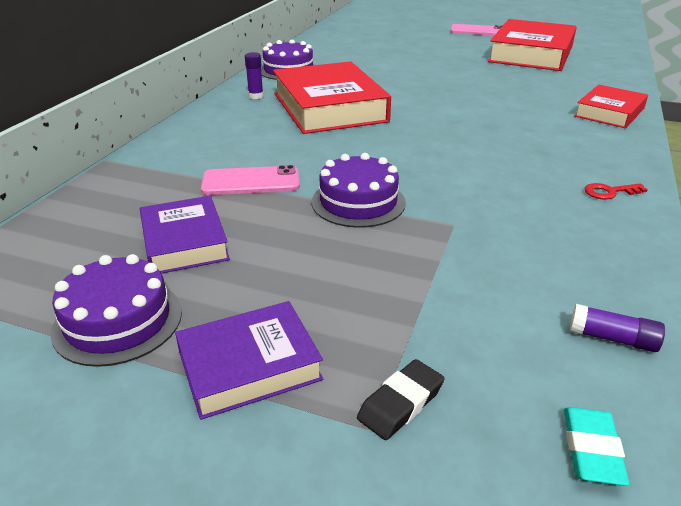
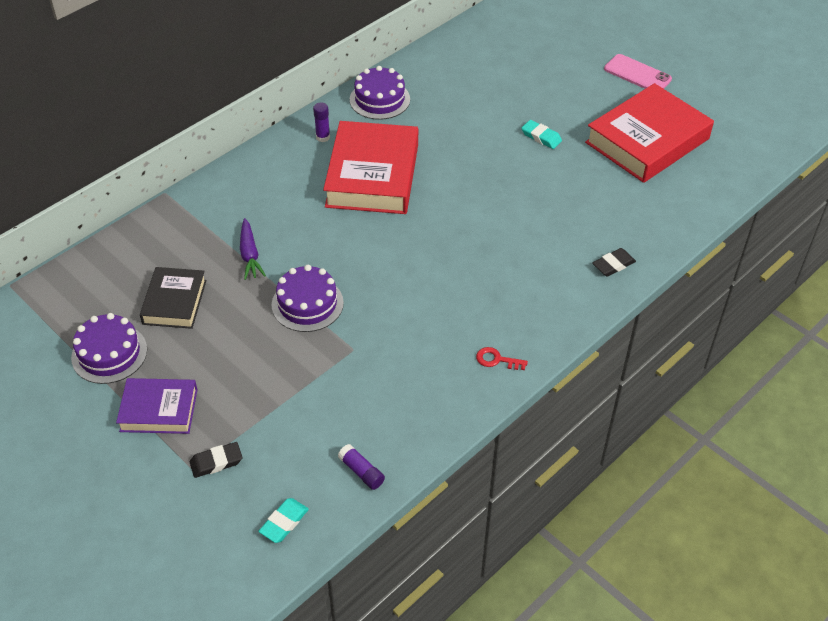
camera: 25 degrees right, 15 degrees up
(184, 242) = (174, 302): purple book -> black book
(251, 181) = (250, 255): pink phone -> purple carrot
(450, 65) = (541, 137): none -> turquoise eraser
(609, 112) = (613, 265): red book -> black eraser

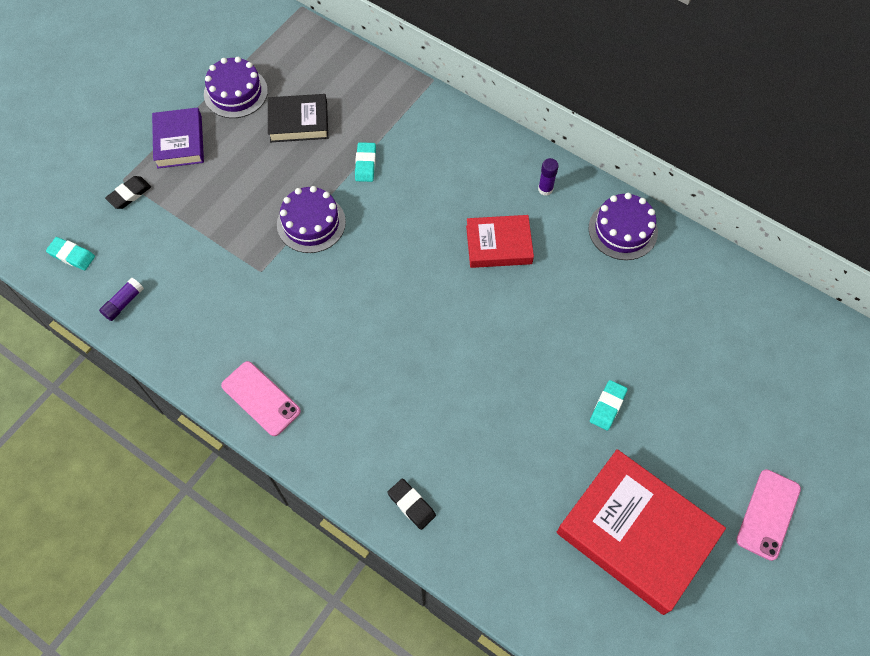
camera: 80 degrees right, 15 degrees up
(216, 462) = (129, 194): black eraser -> black eraser turned 75 degrees clockwise
(250, 255) = (365, 164): purple carrot -> turquoise eraser
(372, 175) = (499, 245): red book -> red book, size x0.56
(496, 360) = (261, 398): red key -> pink phone

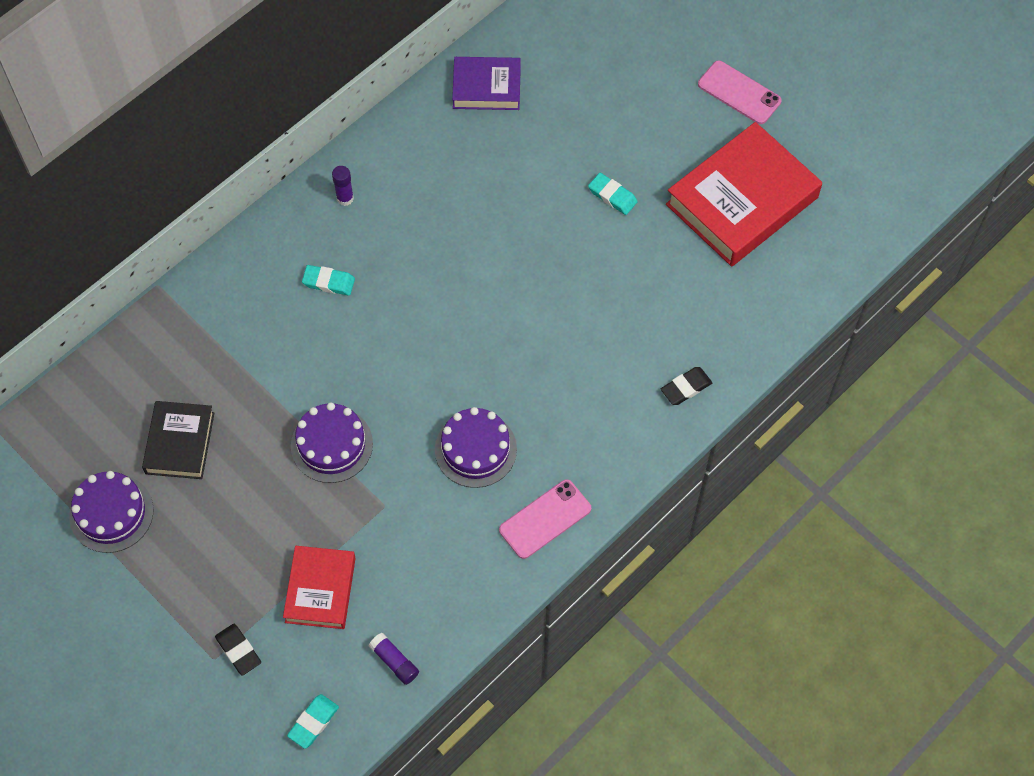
camera: 80 degrees left, 0 degrees up
(179, 142) = (172, 586): purple book -> purple book (486, 87)
(365, 164) = (263, 376): turquoise eraser -> turquoise eraser (328, 282)
(499, 245) = (406, 257): red book -> red book (320, 590)
(623, 230) = (414, 137): purple cake -> purple cake (475, 449)

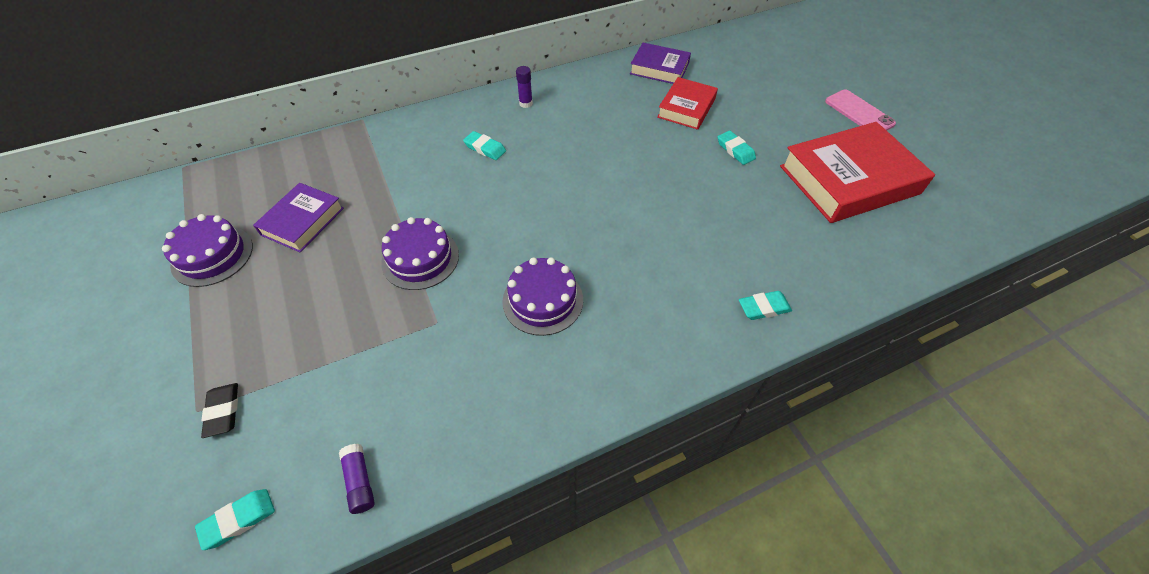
camera: 20 degrees right, 10 degrees down
(180, 443) = (302, 221): black book -> purple book
(320, 590) = (334, 379): red book -> red book (686, 108)
(545, 519) = (582, 385): pink phone -> none
(686, 388) = (763, 307): black eraser -> turquoise eraser

